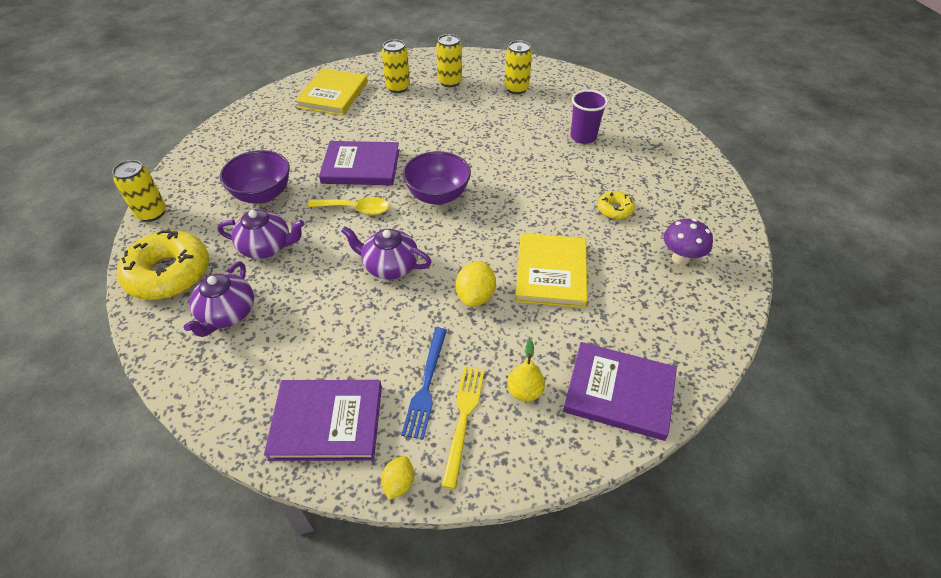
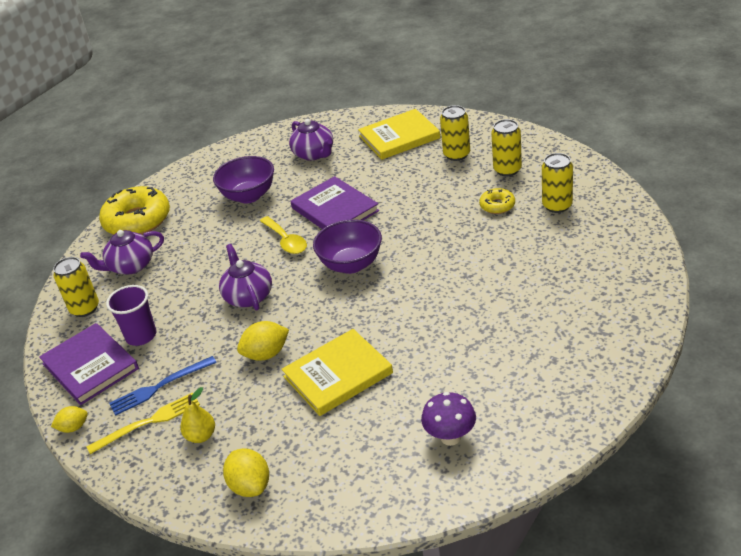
camera: 55 degrees right, 10 degrees down
(152, 213) = (178, 173): yellow can -> yellow can (85, 308)
(267, 247) = (203, 235): purple teapot -> purple teapot (314, 154)
(583, 137) = (544, 284): purple cup -> purple cup (141, 336)
(615, 209) = (464, 362): yellow donut -> yellow donut (497, 205)
(619, 392) = (250, 486): purple book -> yellow lemon

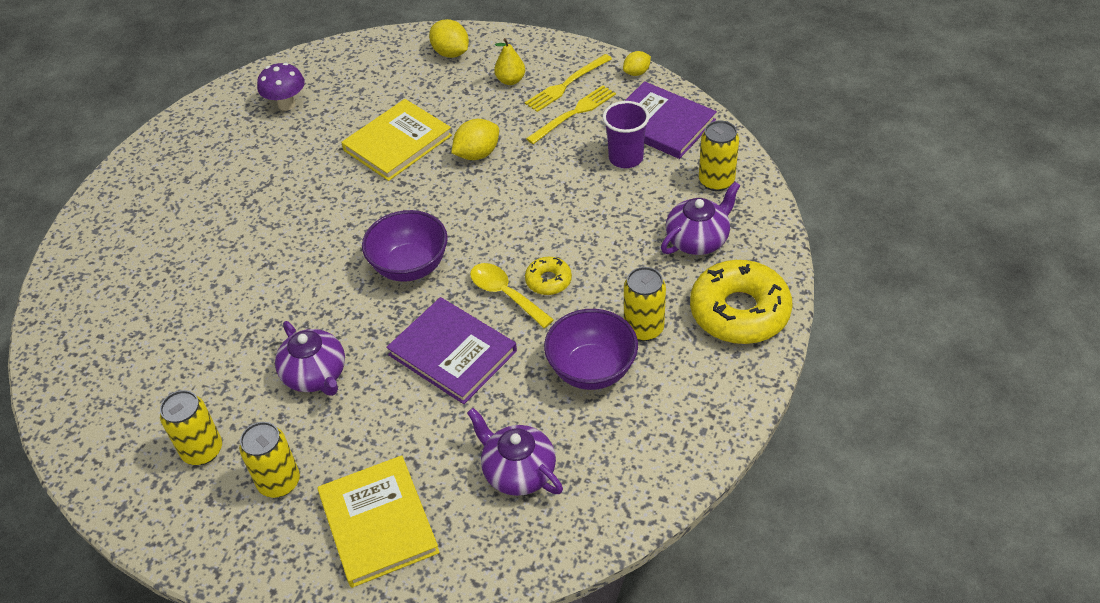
camera: 165 degrees right, 10 degrees up
(160, 387) = (574, 113): blue fork -> yellow fork
(248, 296) = (524, 214): purple teapot -> purple teapot (316, 375)
(399, 137) = (378, 523): yellow book -> yellow book turned 75 degrees counterclockwise
(497, 205) = (224, 376): yellow donut -> yellow donut (548, 280)
(557, 205) = (143, 382): yellow can -> yellow can (643, 328)

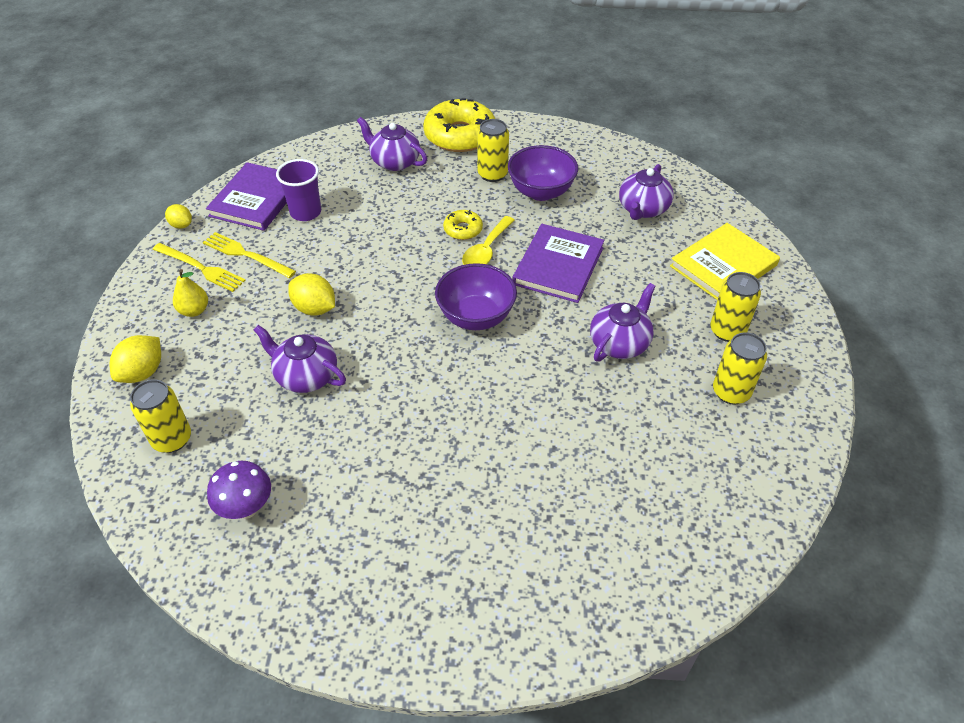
camera: 110 degrees left, 0 degrees up
(397, 143) = (305, 376): yellow book -> purple teapot
(716, 181) = (326, 161): yellow can -> yellow can (172, 439)

